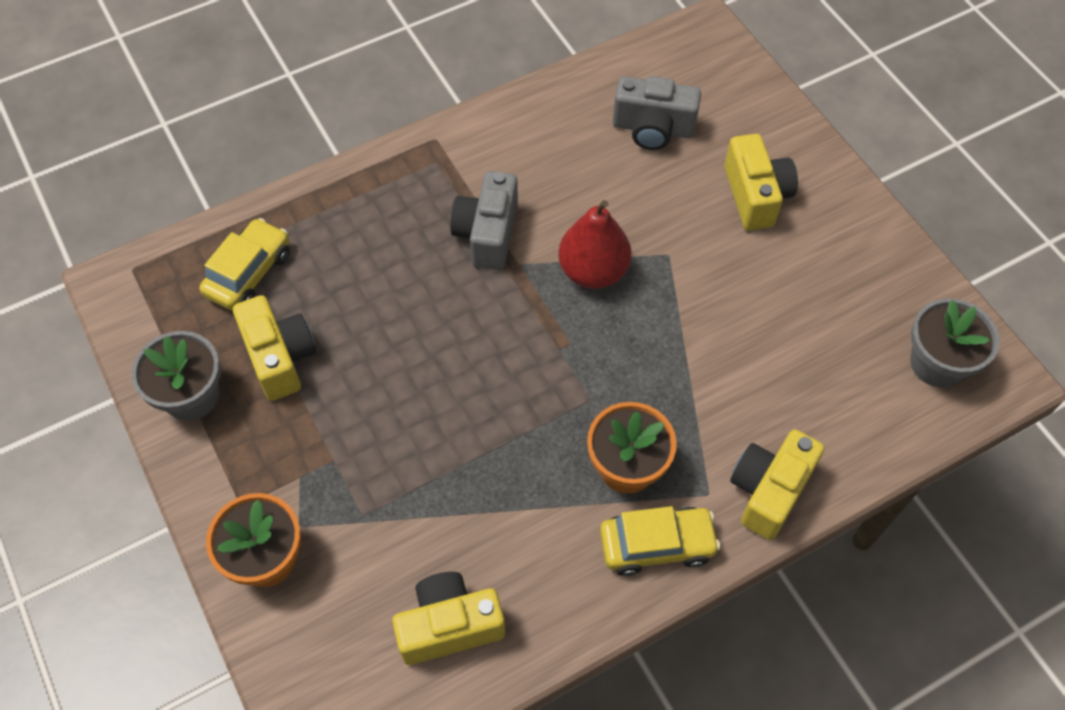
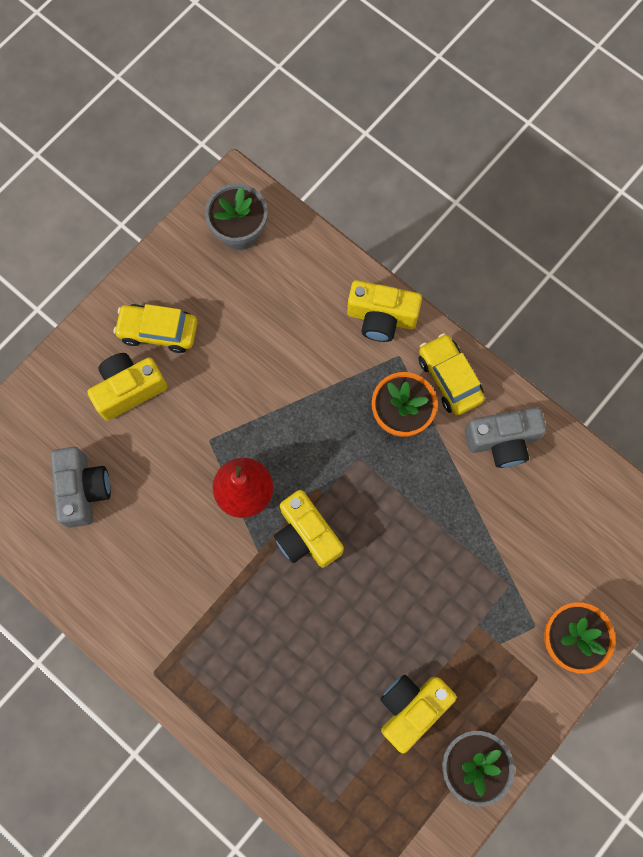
camera: 110 degrees left, 15 degrees up
(249, 273) = (345, 773): yellow car -> yellow car (158, 331)
(449, 626) = (559, 492): yellow camera -> yellow camera (306, 535)
(487, 233) = (237, 588): grey camera -> grey camera (502, 441)

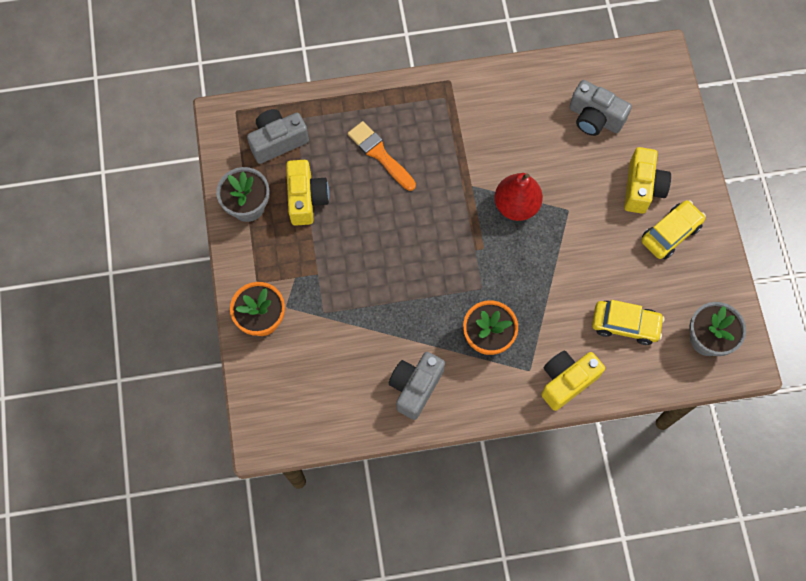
camera: 130 degrees right, 5 degrees down
(299, 674) = (380, 154): none -> orange brush
(306, 535) = (458, 220): yellow camera -> none
(374, 798) = (278, 141): none -> grey camera
(449, 378) = (486, 390): yellow car -> yellow car (625, 325)

